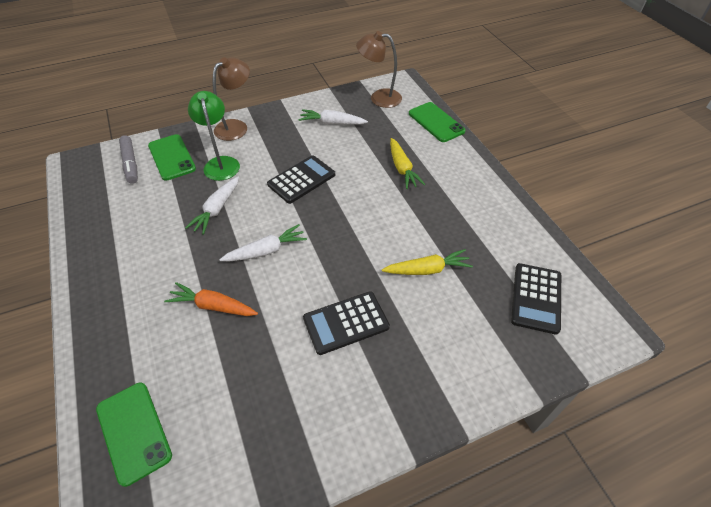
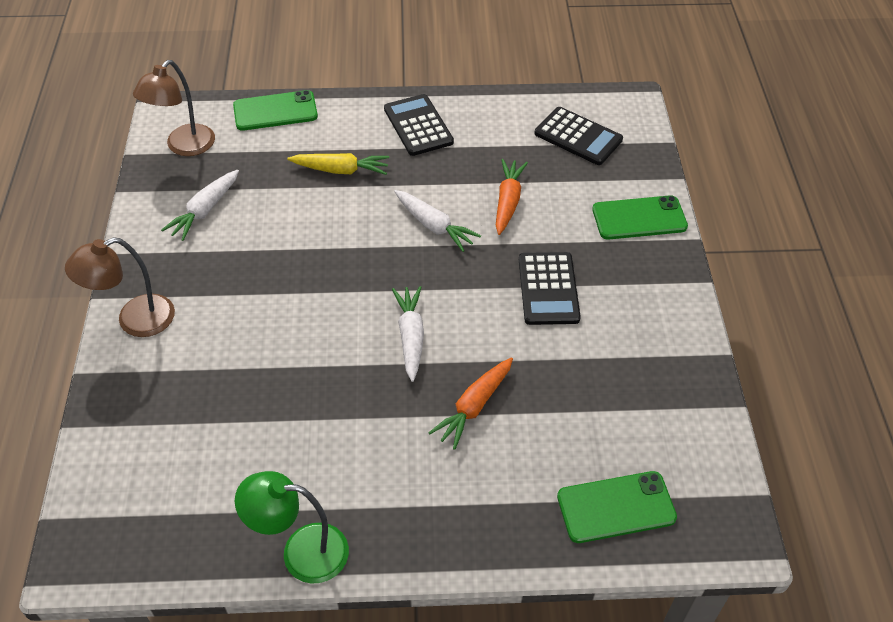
camera: 70 degrees left, 0 degrees up
(131, 163) = (134, 474): grey marker -> none
(172, 157) = (155, 415): green phone -> green phone (639, 218)
(217, 209) = (307, 376): white carrot -> white carrot (434, 226)
(221, 163) = (210, 355): green lamp -> green lamp (301, 552)
(236, 126) = (134, 320): brown lamp -> brown lamp turned 90 degrees counterclockwise
(301, 179) = (302, 272): black calculator -> black calculator (418, 126)
(427, 269) = (508, 201): yellow carrot -> orange carrot

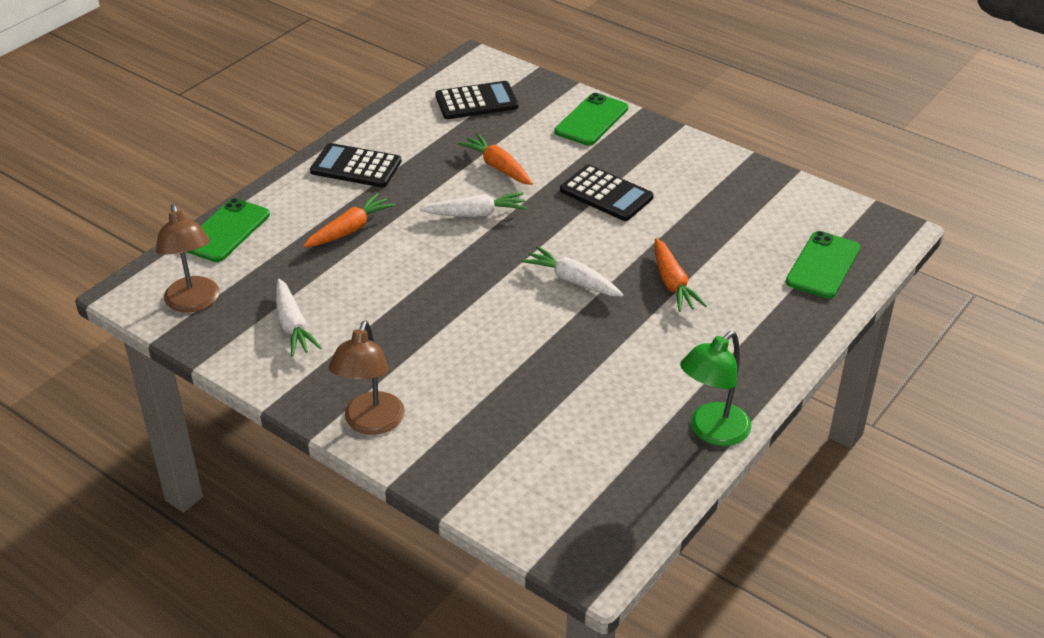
camera: 50 degrees left, 10 degrees down
(341, 170) = (350, 230): yellow carrot -> orange carrot

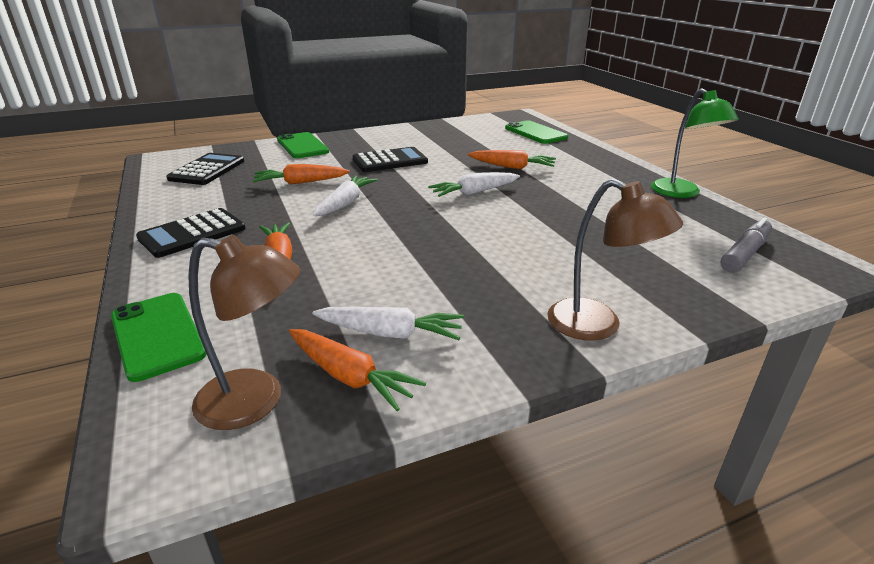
camera: 60 degrees left, 10 degrees down
(237, 328) = (350, 377): none -> orange carrot
(575, 497) = (744, 254): none -> grey marker

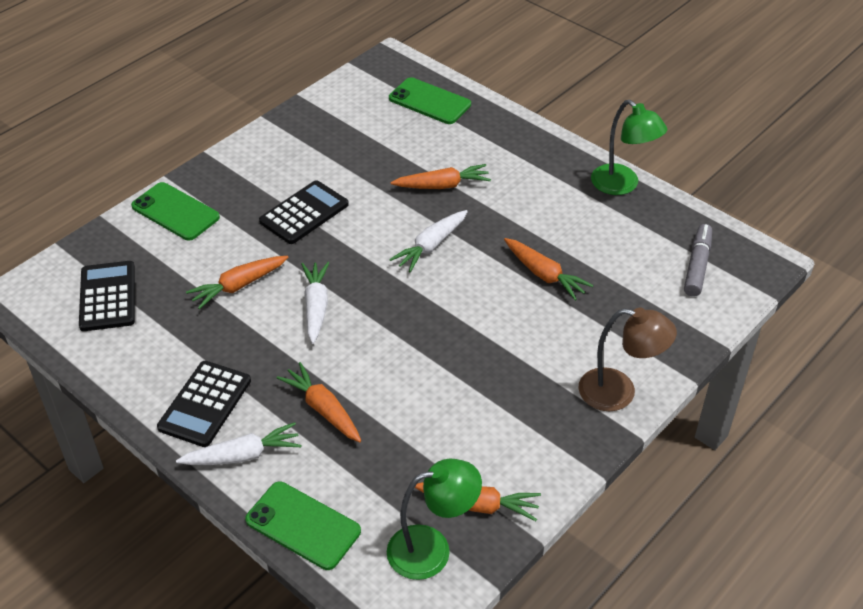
camera: 25 degrees left, 15 degrees up
(256, 401) = (432, 549): brown lamp -> green lamp
(390, 333) = (478, 456): white carrot -> white carrot (243, 455)
(567, 227) = (544, 275): none -> orange carrot

